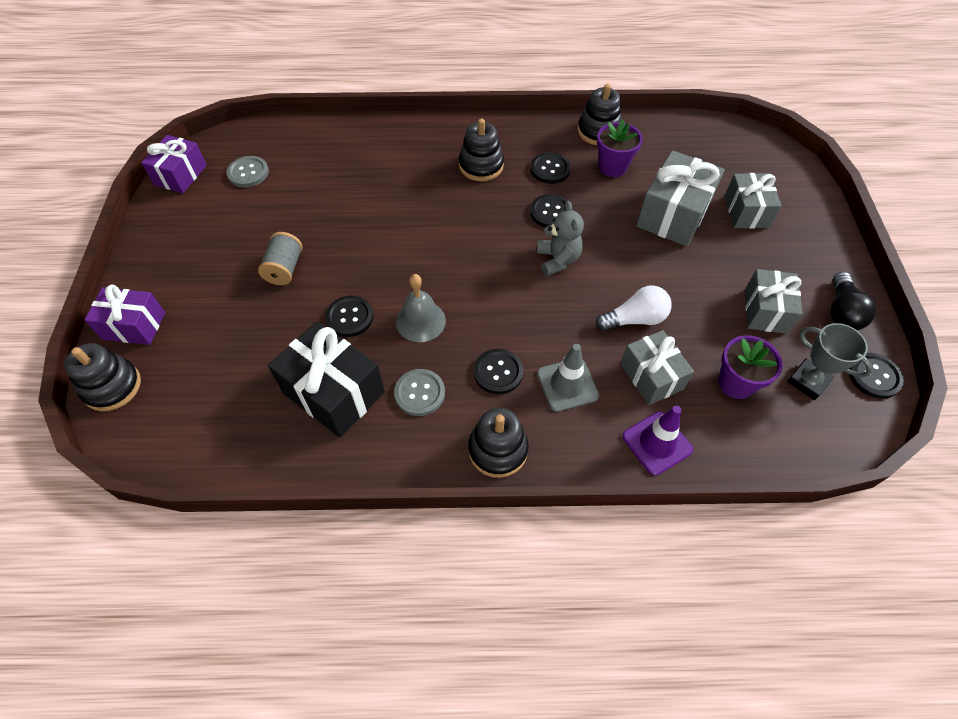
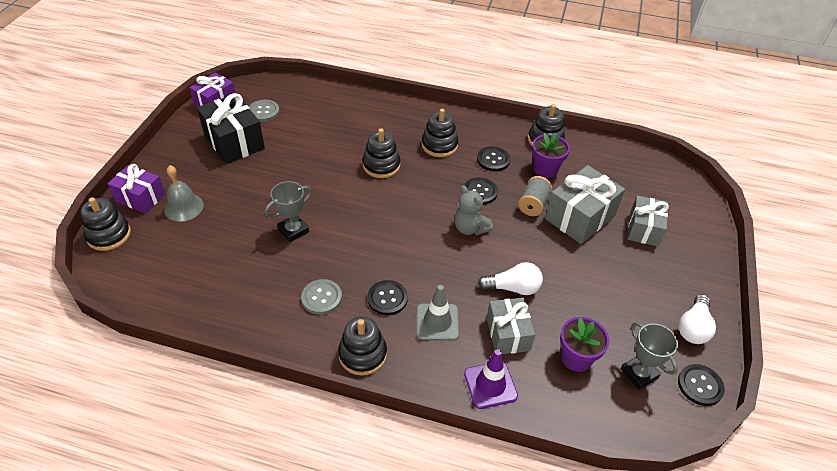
camera: 15 degrees right, 10 degrees down
(285, 268) = (261, 184): grey spool -> grey spool (533, 204)
(333, 392) = (259, 280): black gift -> black gift (234, 142)
(350, 317) = (293, 230): black button -> grey trophy
(420, 321) = (344, 246): grey bell -> grey bell (184, 207)
(423, 207) = (381, 165): none -> black stacking toy
(558, 259) = (470, 228): grey teddy bear -> grey teddy bear turned 135 degrees clockwise
(765, 311) = (626, 310): grey gift -> none
(841, 312) = (693, 327): black light bulb -> white light bulb

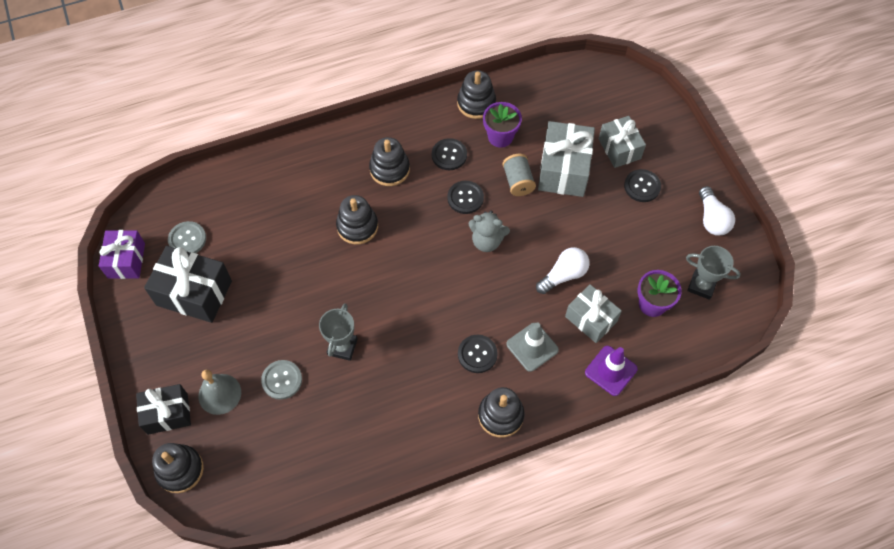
camera: 35 degrees left, 15 degrees up
(140, 198) = (167, 413): purple gift -> black gift
(321, 297) = (425, 391): grey button -> grey button (282, 380)
(700, 385) = (746, 266): black button -> black button (642, 186)

